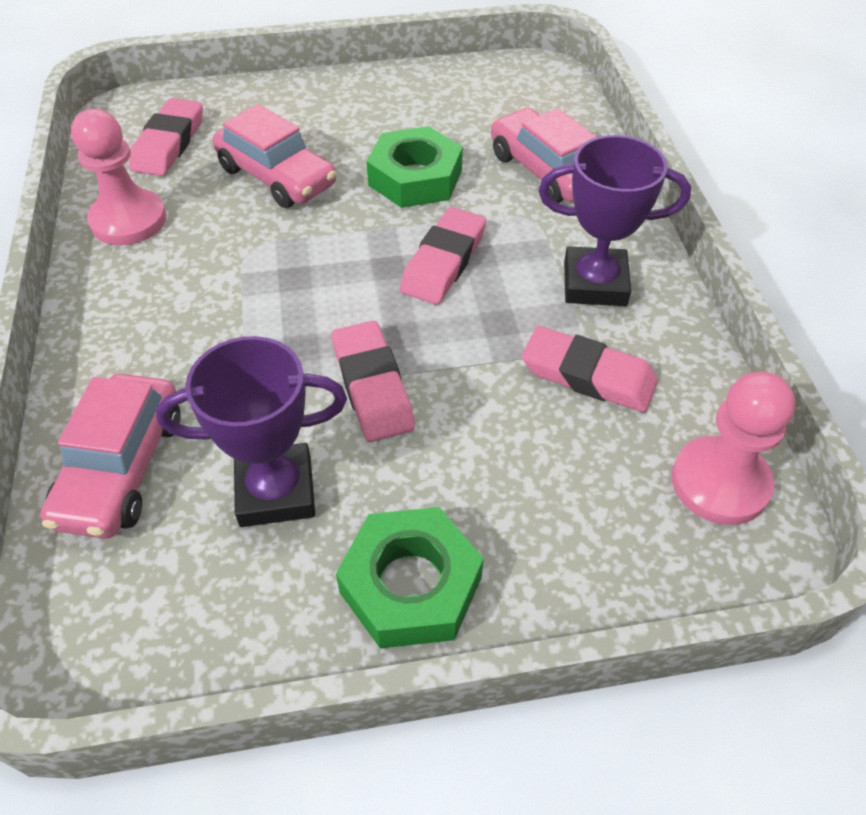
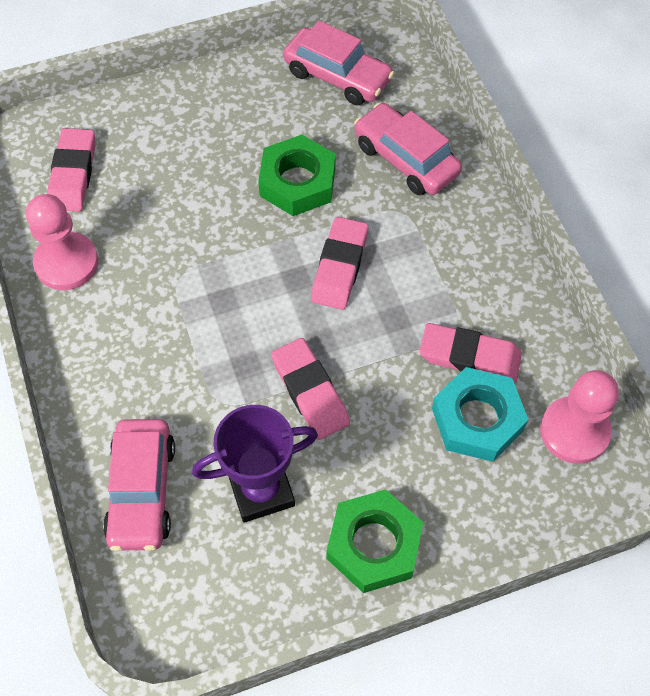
camera: 10 degrees left, 10 degrees up
(277, 176) = (179, 198): pink car -> pink car (337, 76)
(586, 449) = (477, 419): none -> turquoise nut
(594, 284) = (463, 270): purple trophy -> none

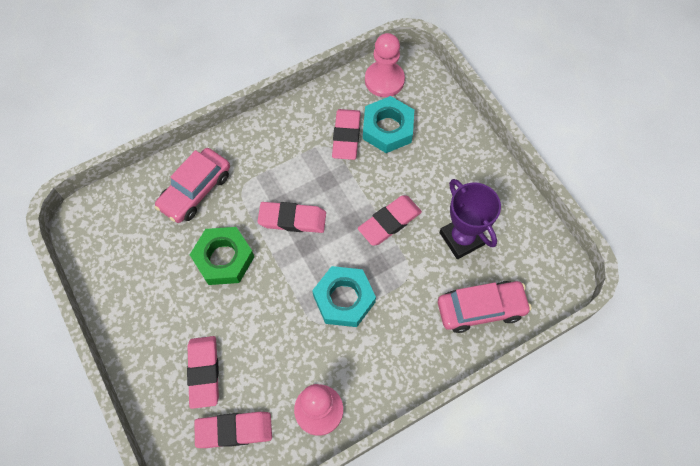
camera: 100 degrees left, 5 degrees up
(152, 150) = (204, 372): none -> pink eraser
(205, 313) = (344, 299): none -> turquoise nut
(337, 76) = (119, 247): pink car -> none
(374, 545) = (478, 172): green nut -> none

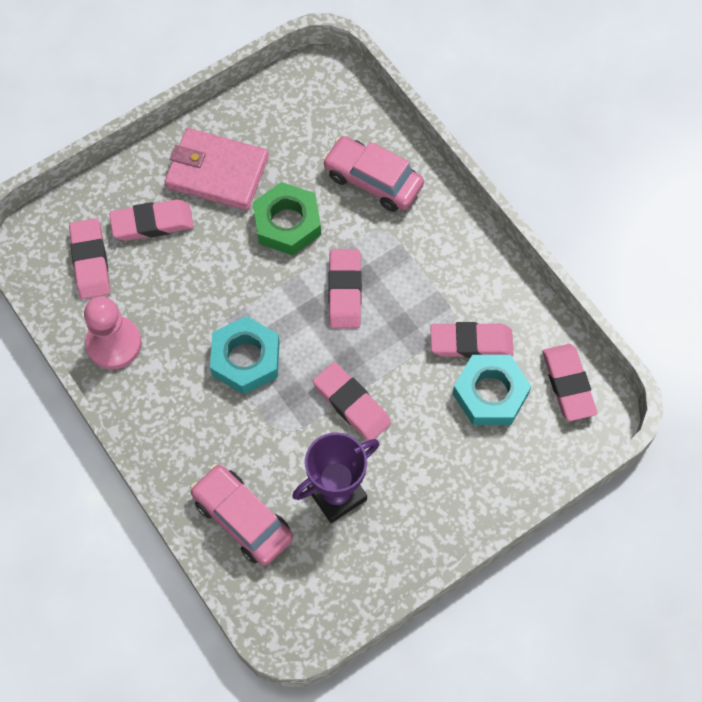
camera: 85 degrees right, 0 degrees up
(163, 313) = (217, 172): none -> pink wallet
(384, 80) = (568, 384): pink pawn -> pink eraser
(481, 309) = (242, 519): pink car -> pink car turned 150 degrees clockwise

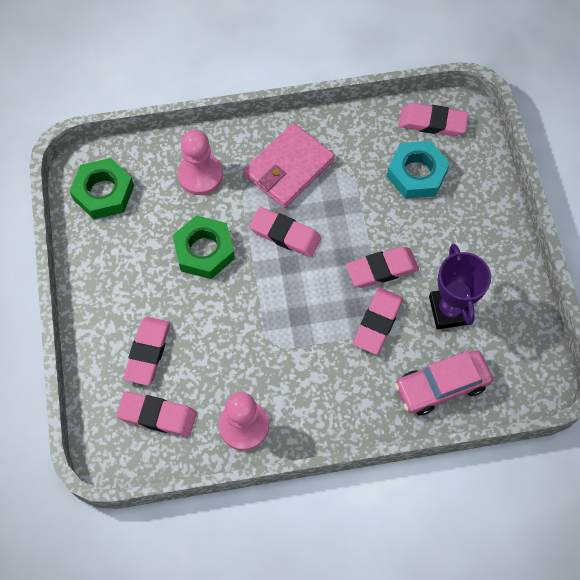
camera: 65 degrees left, 0 degrees up
(217, 172) = (129, 283): pink wallet -> pink wallet (289, 168)
(246, 359) = (307, 329): turquoise nut -> none
(306, 103) = (103, 192): none -> green nut
(373, 180) = (200, 175): pink car -> pink pawn
(471, 343) = (370, 168): pink eraser -> pink eraser (377, 322)

